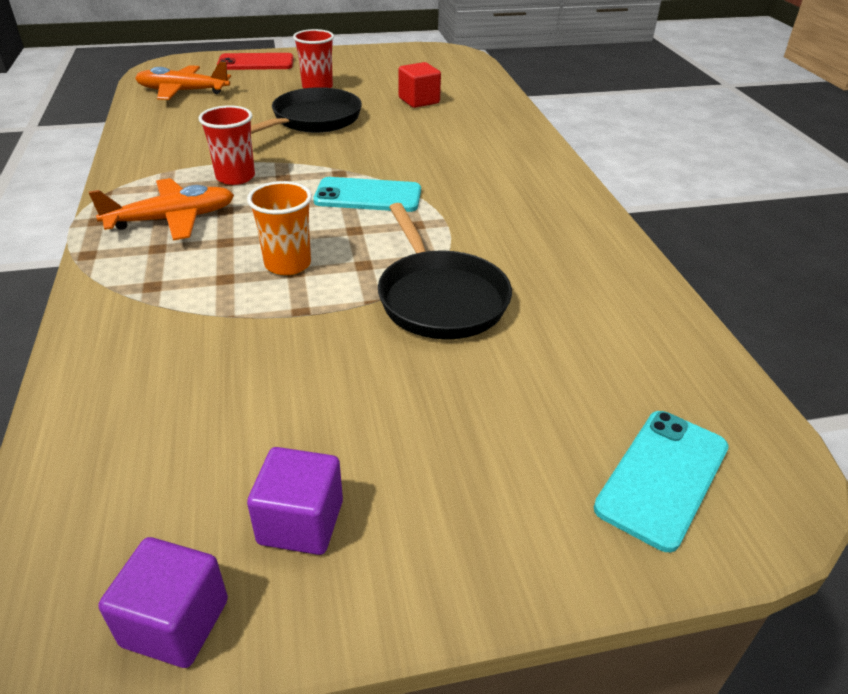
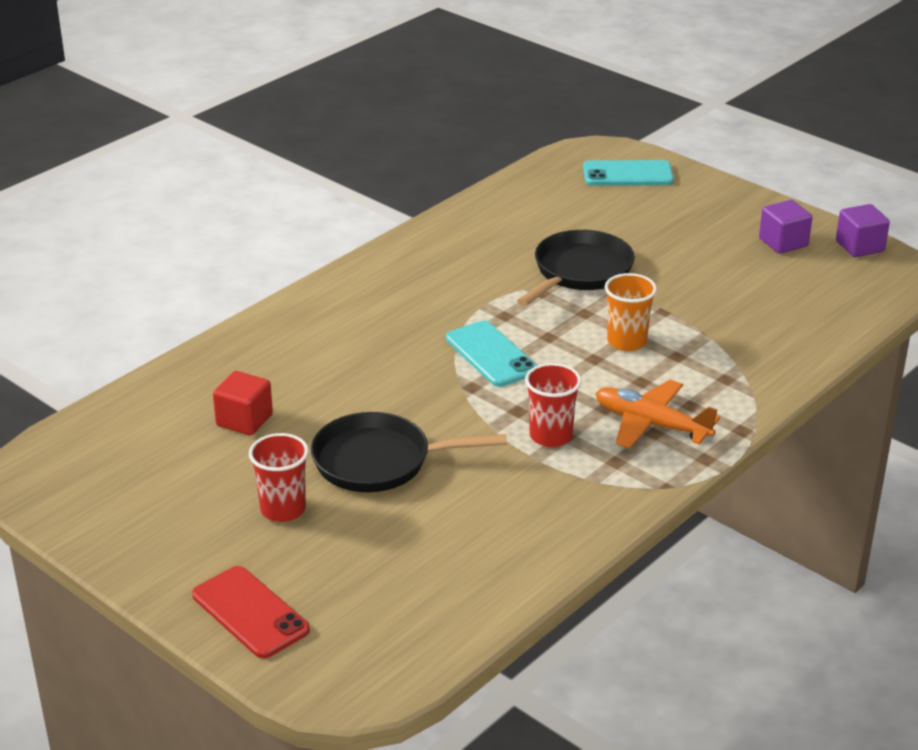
camera: 125 degrees left, 5 degrees down
(182, 91) = (416, 606): orange plane -> none

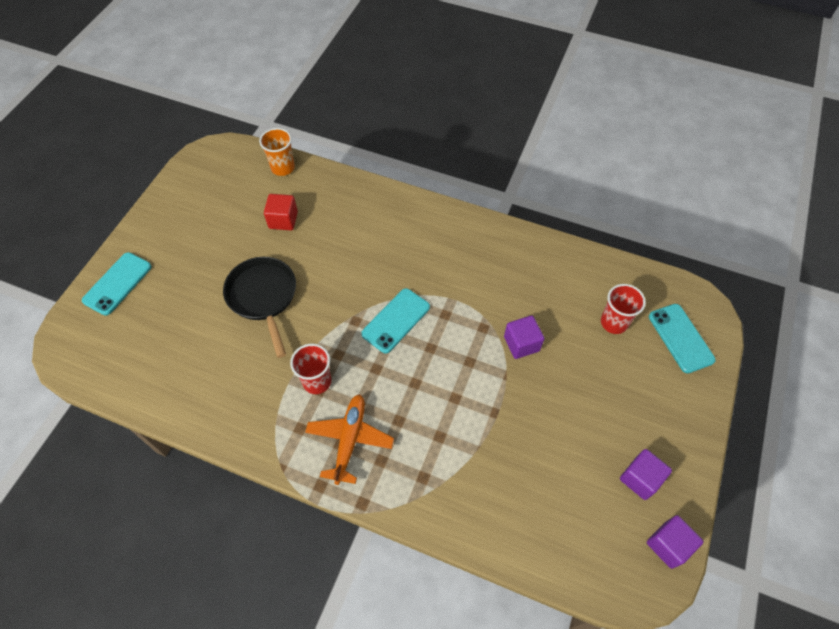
camera: 70 degrees right, 25 degrees up
(250, 613) = (117, 283): red phone -> turquoise phone
(283, 509) = (207, 267): red cup -> red cup (614, 322)
(579, 272) = (521, 344): black pan -> purple cube
(627, 341) = (445, 398): orange cup -> orange cup (283, 168)

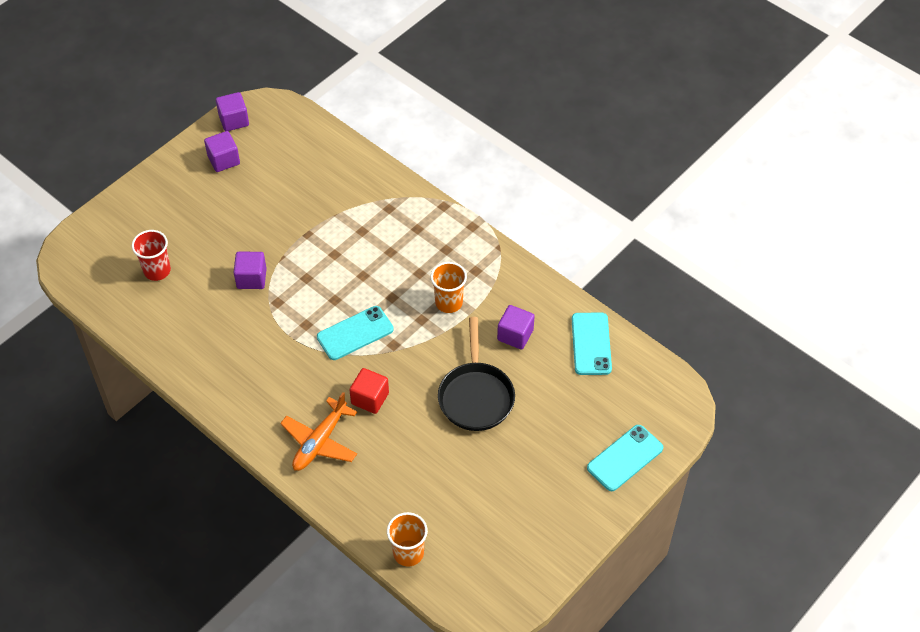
camera: 160 degrees left, 5 degrees down
(240, 367) = (515, 335): none -> purple cube
(283, 220) = (429, 479): red cube -> red cube (370, 398)
(317, 381) = (449, 302): red cup -> orange cup
(350, 439) = (436, 250): orange plane -> orange plane (320, 442)
(680, 338) = (109, 241): turquoise phone -> turquoise phone (591, 344)

